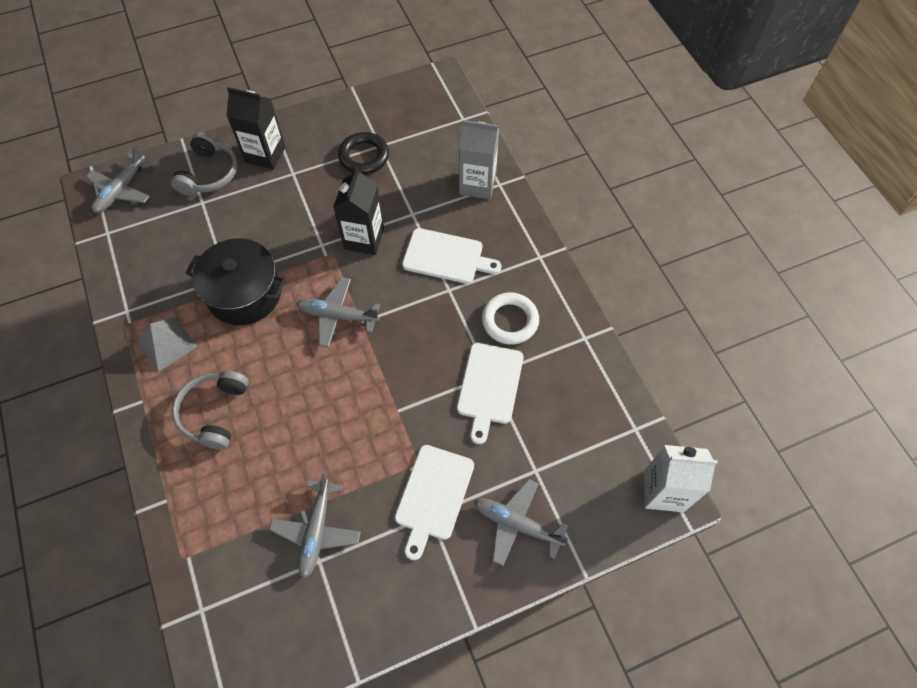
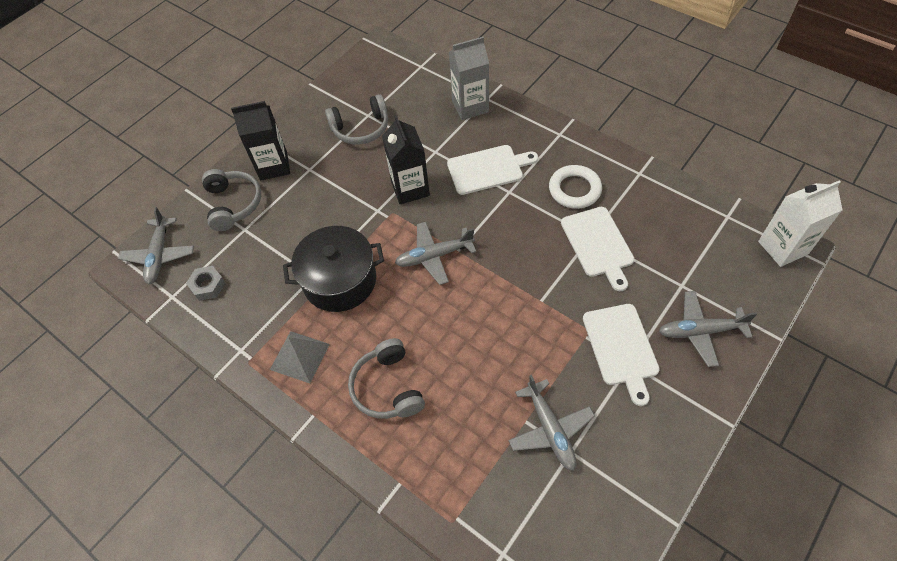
camera: 25 degrees left, 5 degrees down
(140, 239) = (208, 286): none -> grey nut
(364, 156) = (361, 128): black ring -> grey headphones

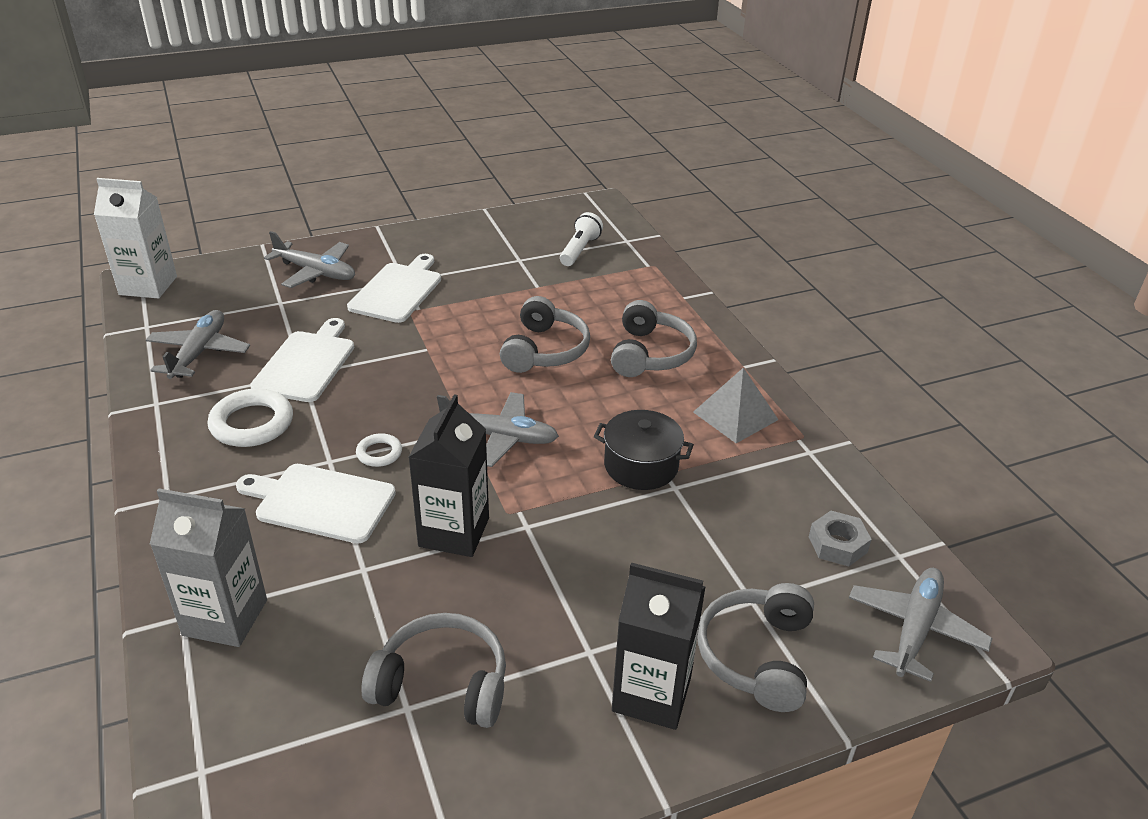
camera: 155 degrees left, 20 degrees down
(340, 281) = (641, 466): black pot -> black pot, size x0.66
(463, 346) = (545, 350): none -> grey headphones
(489, 209) = (379, 453): none -> white ring
(533, 504) = (579, 250): none -> white flashlight
(550, 429) = (522, 275): grey plane -> grey plane (199, 353)

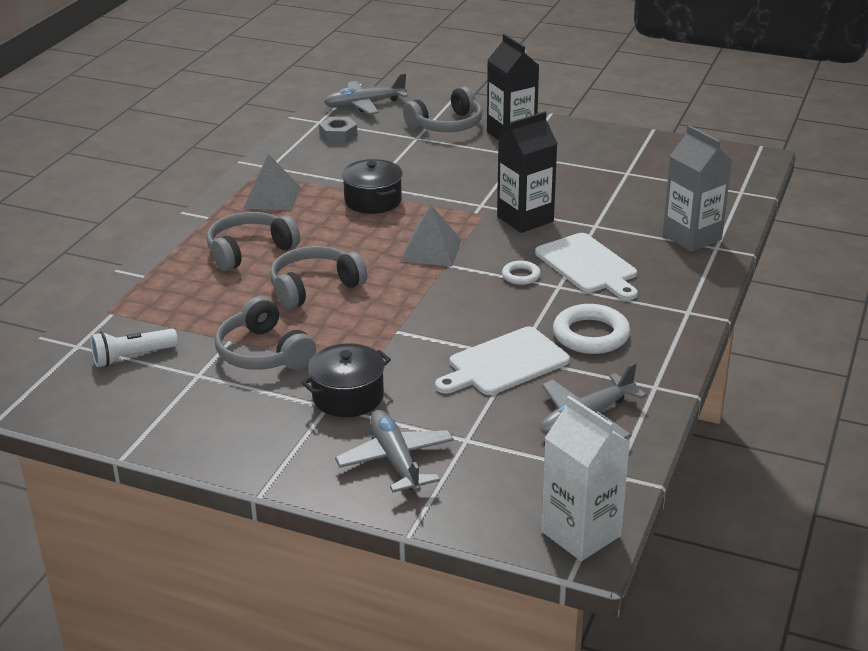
camera: 135 degrees left, 5 degrees down
(398, 290) = (348, 397): white cutting board -> black pot
(442, 683) = (601, 172): grey headphones -> grey headphones (263, 353)
(499, 437) = (431, 250): grey plane -> grey pyramid

